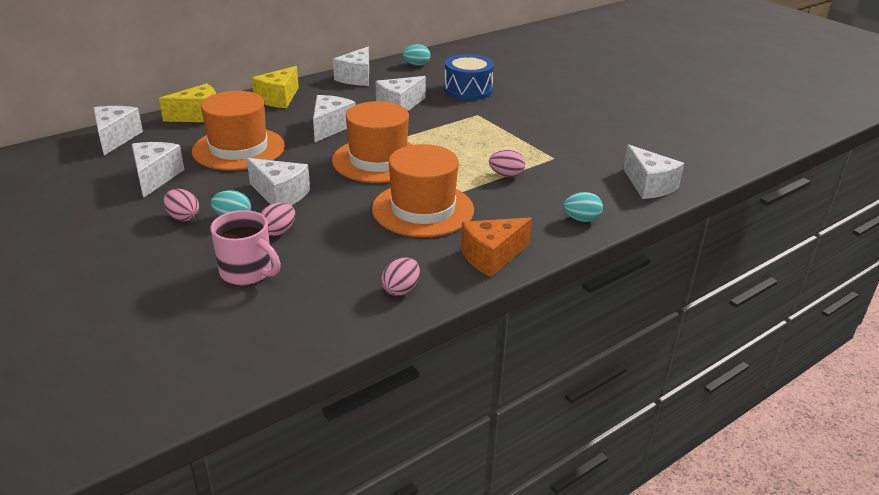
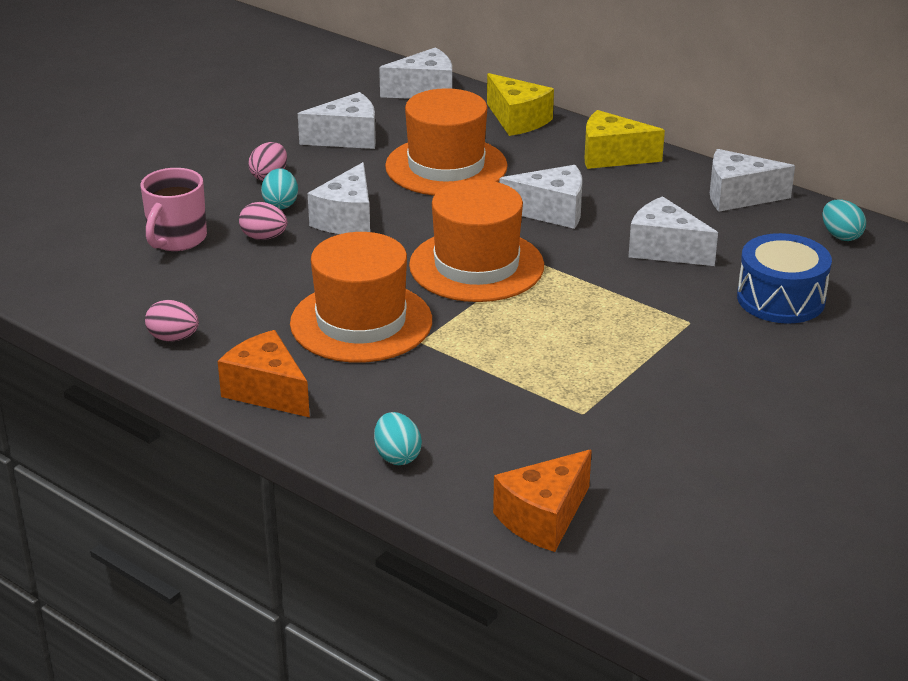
camera: 75 degrees right, 0 degrees up
(506, 175) = (496, 375): pink egg -> none
(649, 185) = (543, 518): white cheese -> orange cheese

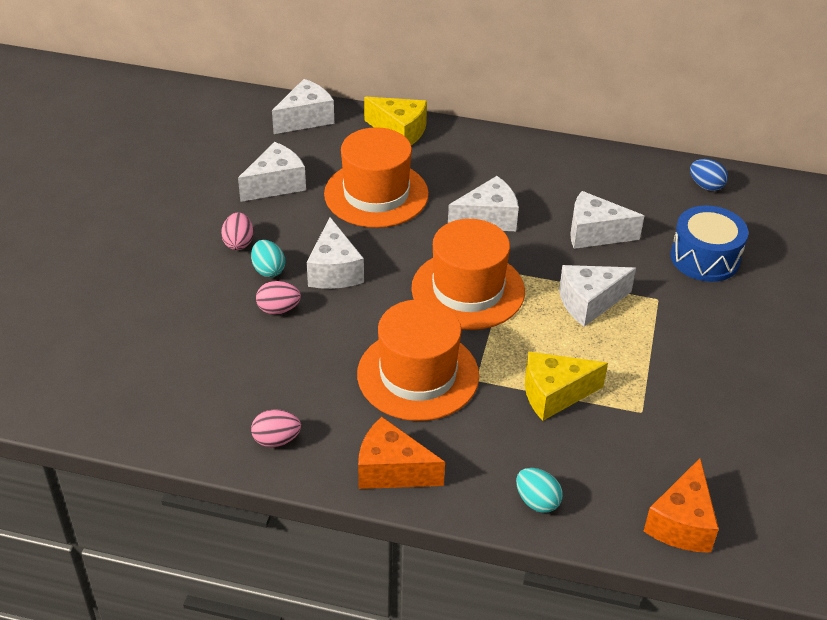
camera: 25 degrees left, 10 degrees up
(176, 239) = (205, 333): pink mug -> none
(612, 156) = (496, 151): yellow cheese -> yellow cheese (554, 394)
(738, 196) = (612, 167): white cheese -> white cheese (589, 303)
(841, 236) = (706, 186): turquoise egg -> blue egg

